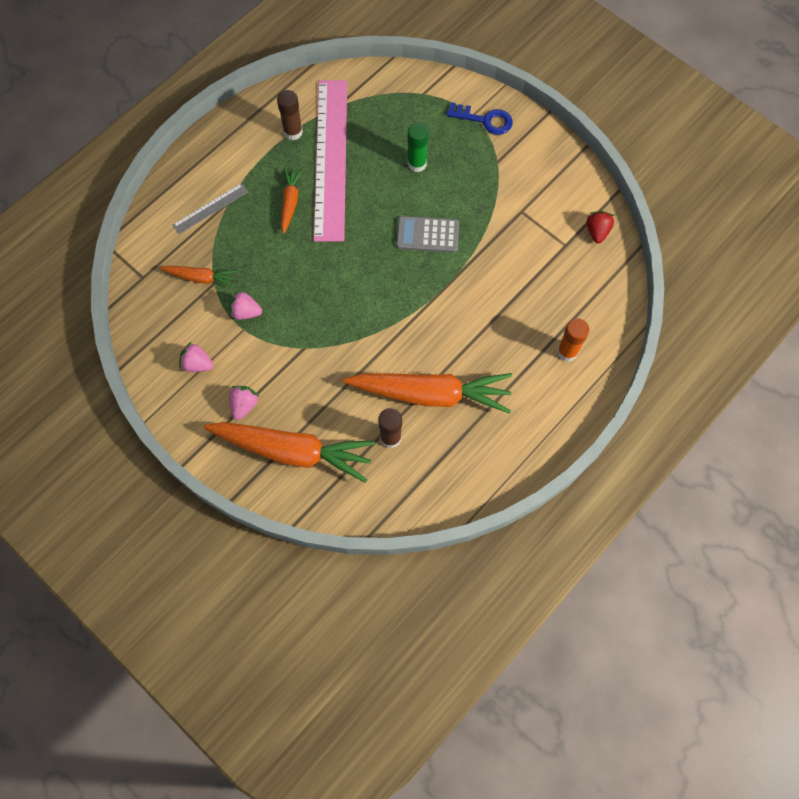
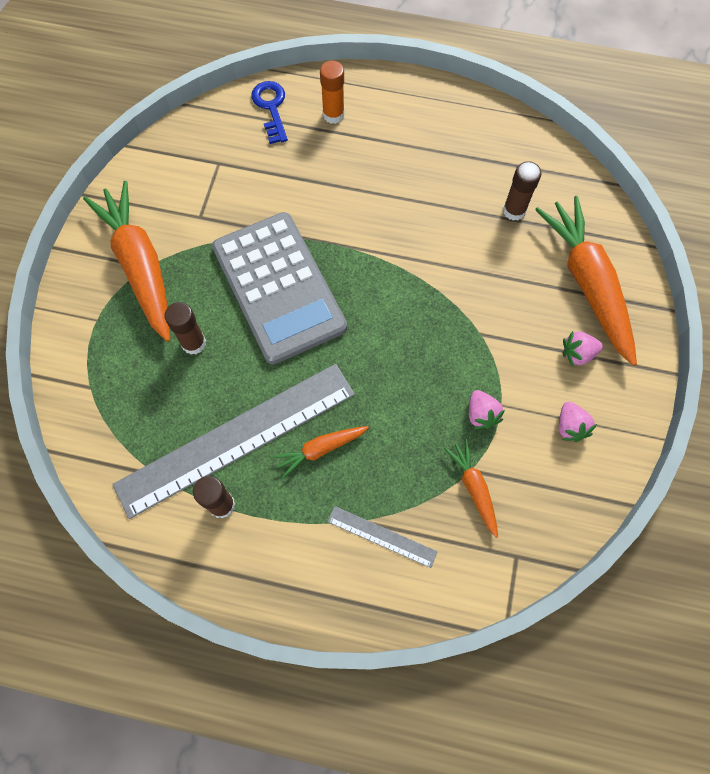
camera: 120 degrees left, 0 degrees up
(331, 158) = (236, 439): pink ruler -> grey ruler
(417, 164) = (193, 343): green glue stick -> brown glue stick
(427, 234) = (278, 287): grey calculator -> grey calculator, size x2.01
(431, 394) = (449, 199): orange carrot -> orange carrot (140, 265)
(485, 120) = (97, 303): blue key -> blue key (271, 108)
(597, 231) = (187, 144): red strawberry -> none

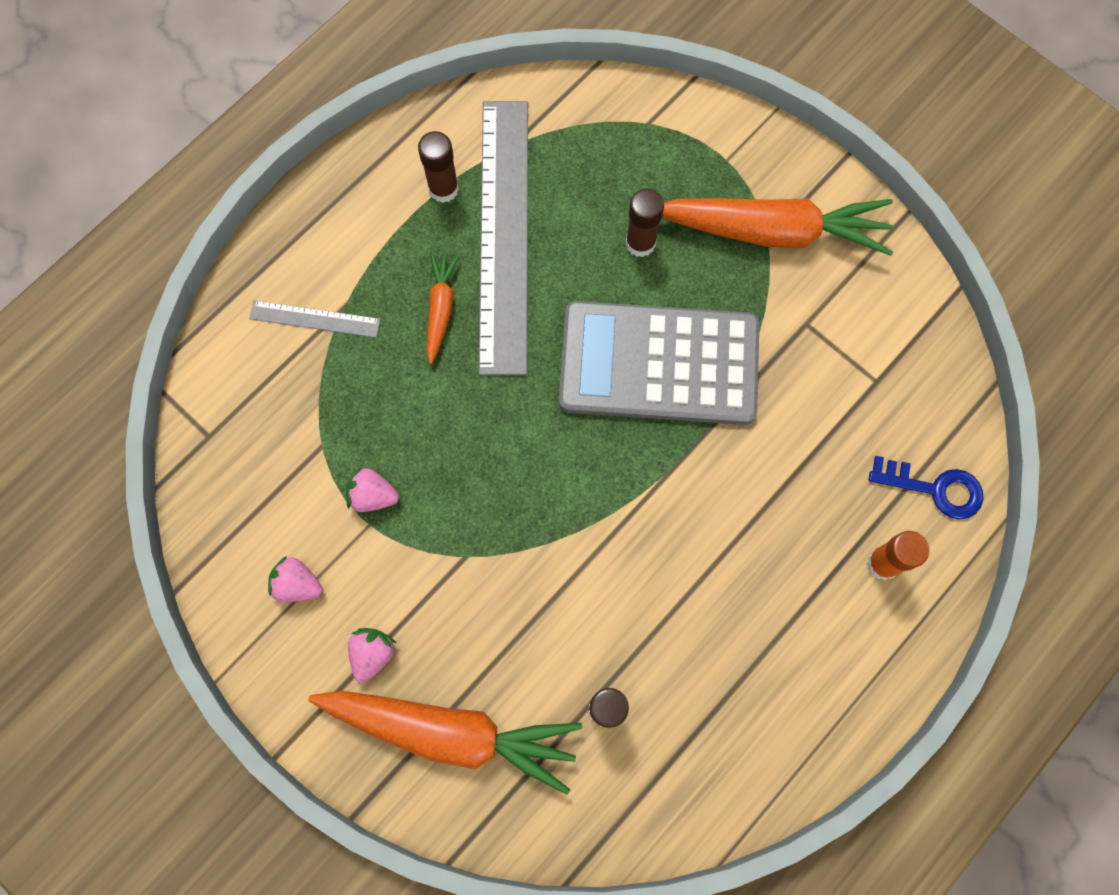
camera: 120 degrees right, 5 degrees up
(382, 536) = (315, 319): grey ruler -> grey ruler turned 45 degrees clockwise
(473, 488) = (302, 437): orange carrot -> none

